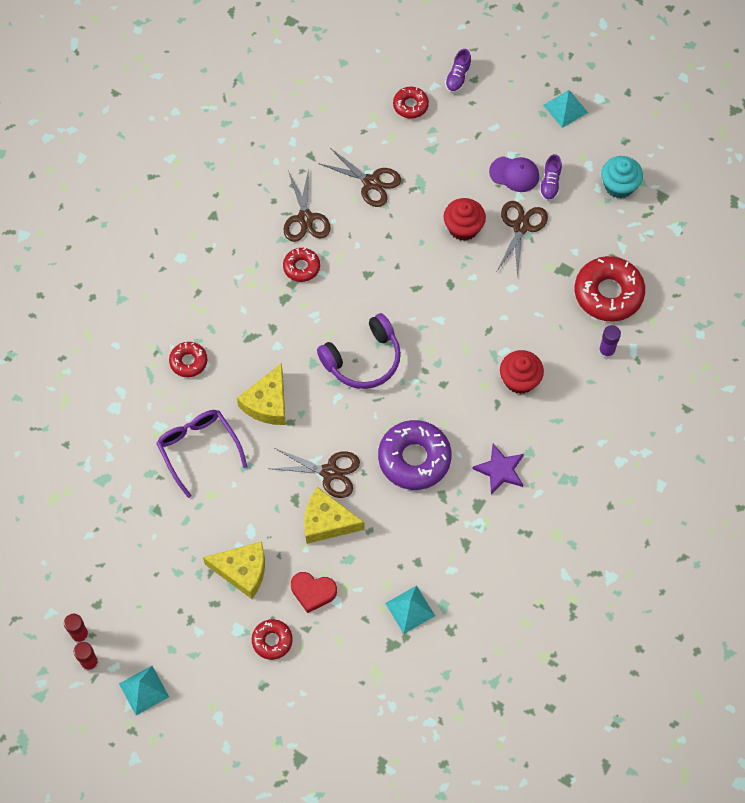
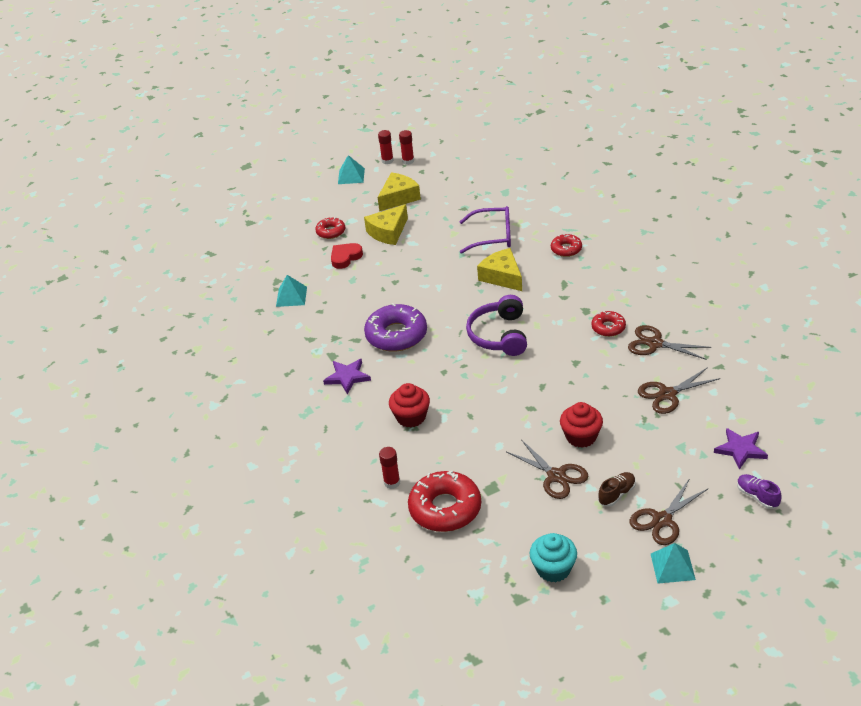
camera: 125 degrees right, 25 degrees down
(327, 522) = (387, 278): yellow cheese -> yellow cheese (398, 198)
(329, 472) = (423, 290): brown scissors -> brown scissors (662, 520)
(410, 105) = (740, 449): red donut -> purple star
(514, 174) = (617, 494): purple cap -> brown shoe
(550, 184) = (589, 516): purple shoe -> none
(606, 351) = (392, 482): purple glue stick -> red glue stick

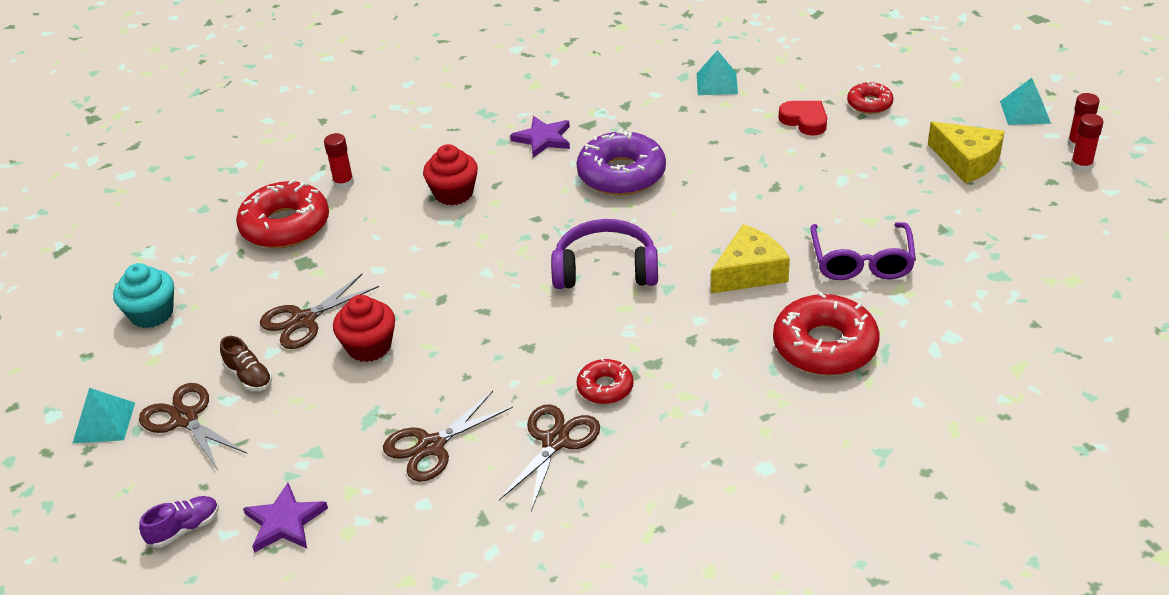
camera: 90 degrees right, 0 degrees up
(388, 232) = (870, 155): yellow cheese -> none
(566, 249) = (824, 346): red donut -> red donut, size x1.87
(667, 394) = (431, 446): brown scissors -> brown scissors turned 105 degrees counterclockwise

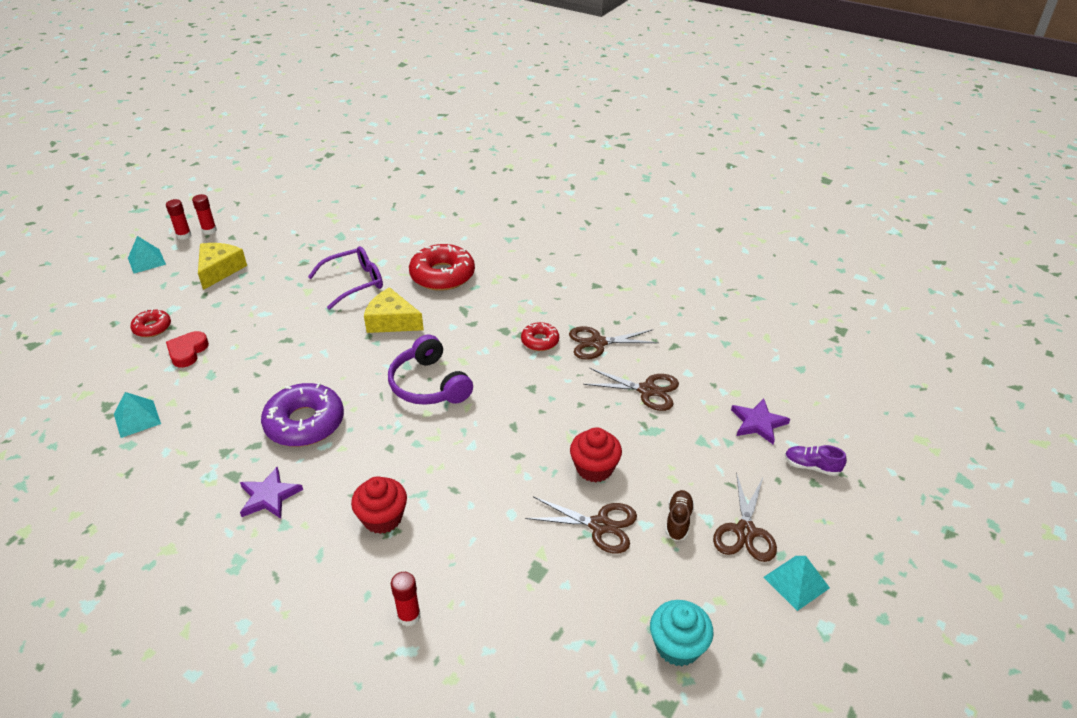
camera: 125 degrees left, 0 degrees up
(285, 226) = (498, 623): red donut -> none

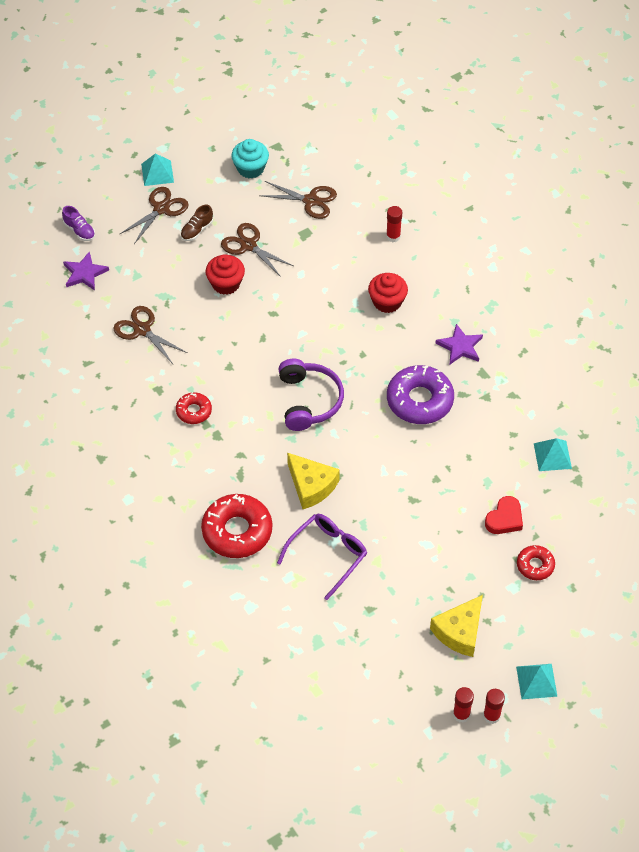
camera: 155 degrees left, 15 degrees up
(354, 283) = (327, 555): purple glasses -> purple glasses turned 135 degrees clockwise
(597, 343) = (147, 390): brown scissors -> brown scissors (310, 201)

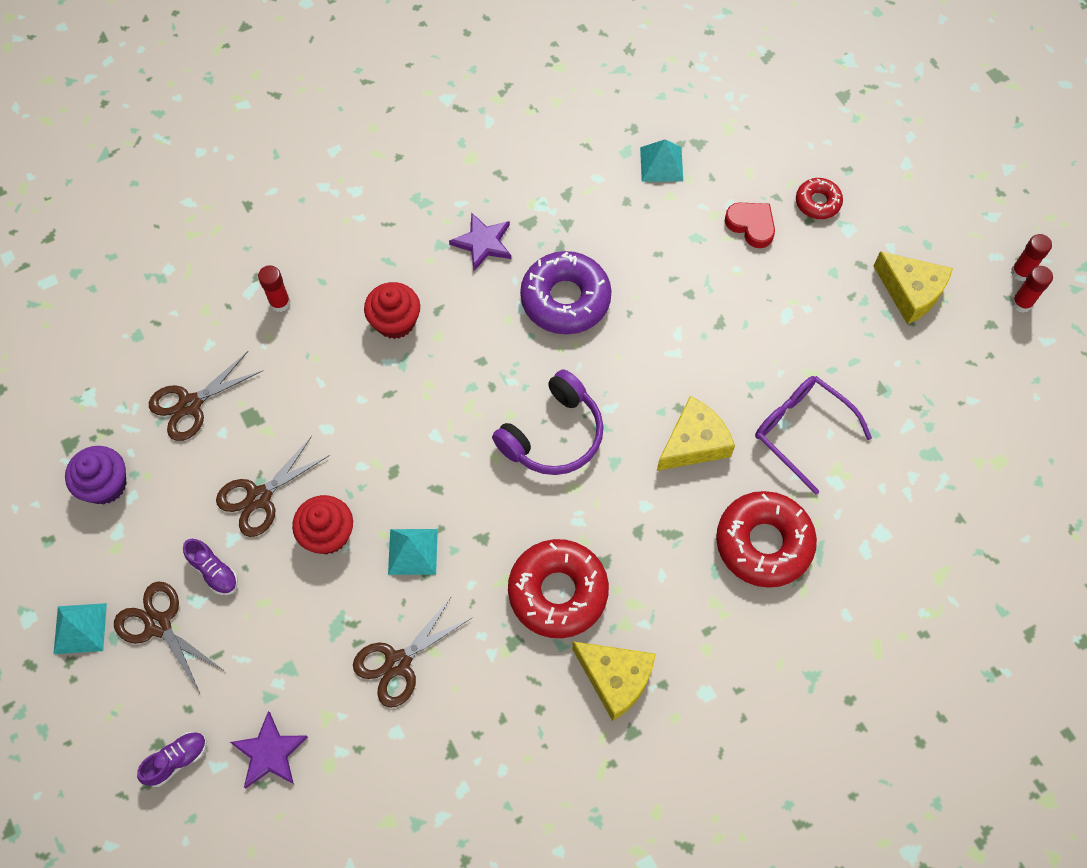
camera: 85 degrees left, 10 degrees up
(136, 447) = (615, 678): none -> yellow cheese
(194, 411) = (558, 592): red donut -> red donut, size x1.87
(197, 230) = (214, 571): brown shoe -> purple shoe
(250, 168) = (105, 485): turquoise cupcake -> purple cupcake
(309, 401) = (553, 435): purple headphones -> purple headphones turned 135 degrees clockwise
(310, 201) = (190, 404): brown scissors -> brown scissors turned 150 degrees counterclockwise
(536, 681) = (973, 221): turquoise pyramid -> turquoise pyramid (413, 551)

